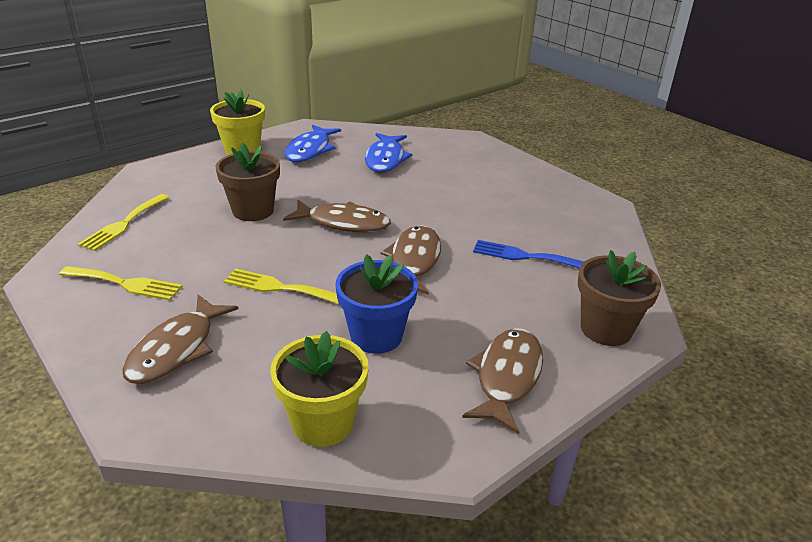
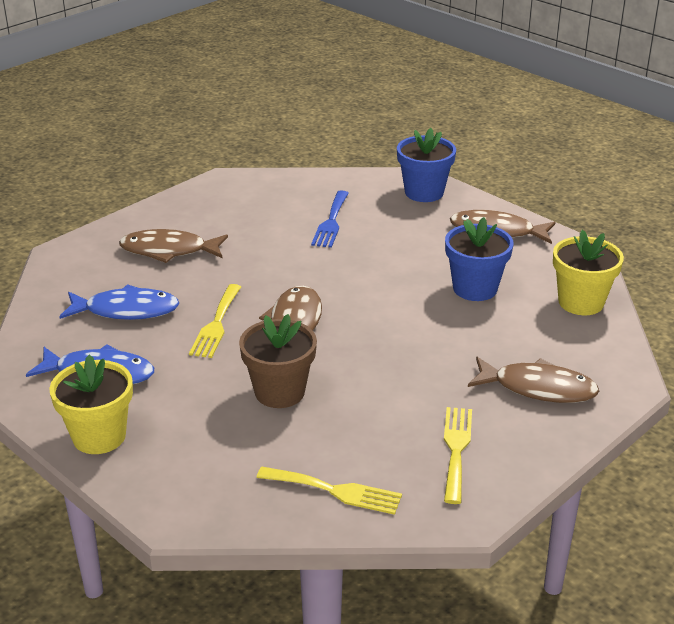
camera: 95 degrees left, 0 degrees up
(279, 287) = (426, 348): yellow fork -> yellow fork (216, 324)
(414, 261) = (356, 277): brown fish -> brown fish (168, 251)
(606, 329) = (424, 192): brown flower pot -> blue flower pot

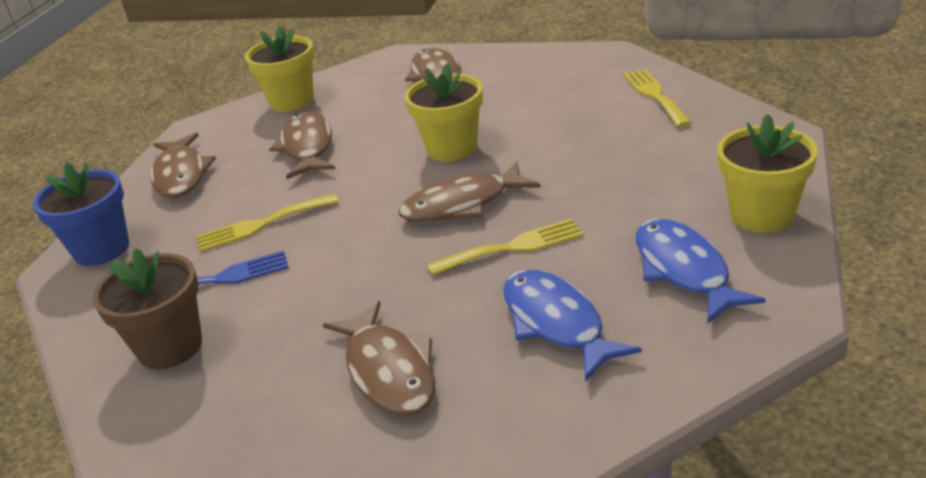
camera: 115 degrees left, 0 degrees up
(279, 392) = (575, 164): brown flower pot -> brown flower pot (170, 347)
(384, 348) = (452, 148): none -> yellow flower pot
(456, 449) = (548, 77): yellow fork -> yellow fork (261, 224)
(475, 288) = (307, 147): blue flower pot -> brown fish

